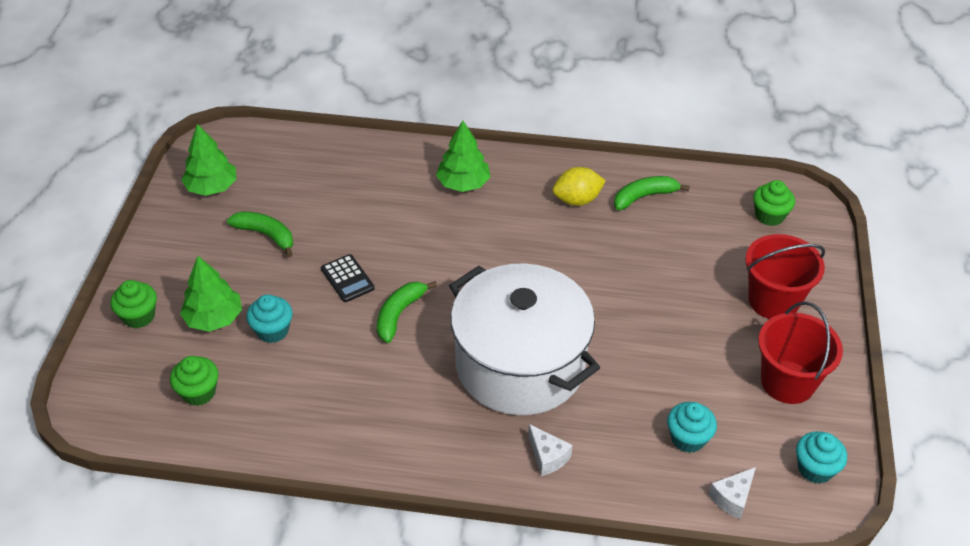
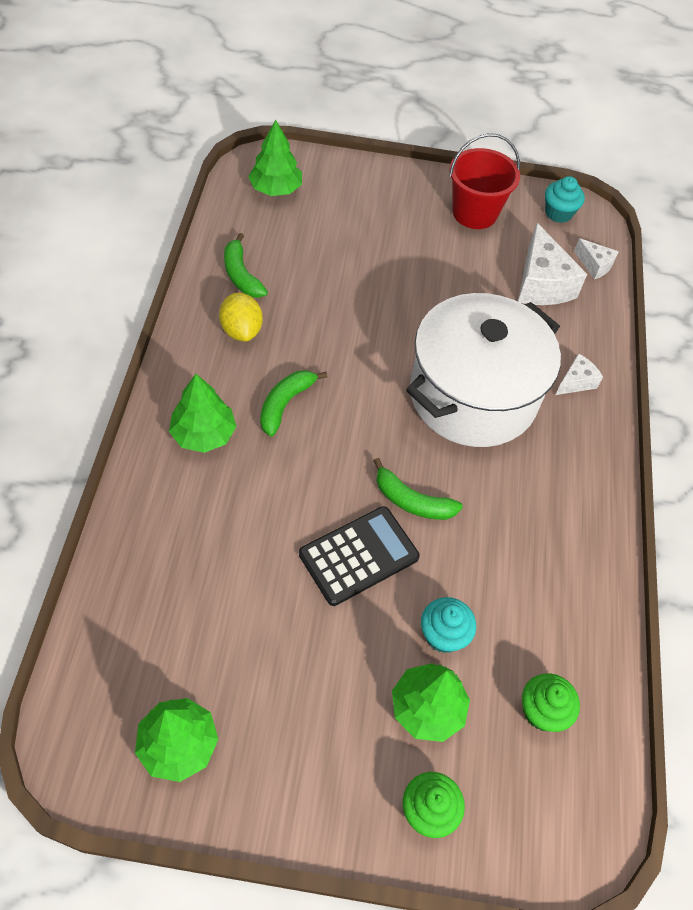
camera: 95 degrees left, 10 degrees up
(266, 235) = (281, 657): green banana -> green banana (285, 404)
(347, 279) = (359, 556): black calculator -> black calculator, size x1.62
(688, 438) = (541, 284): turquoise cupcake -> white cheese
(769, 216) = (275, 189): green cupcake -> green tree
(773, 300) = (384, 205): red bucket -> none

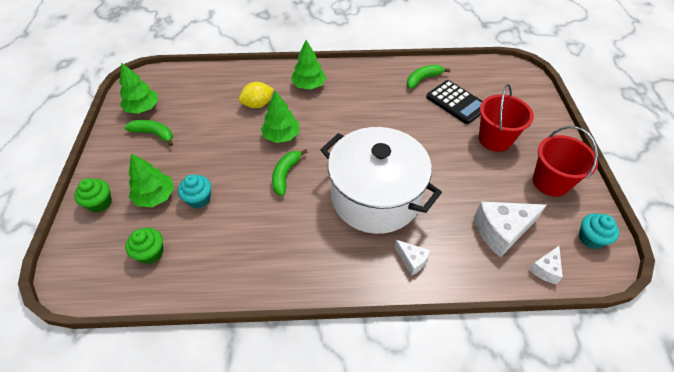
camera: 85 degrees right, 5 degrees down
(241, 330) = (382, 86): yellow lemon -> yellow lemon (258, 104)
(275, 189) = (501, 81): green tree -> green tree (281, 136)
(285, 404) = (338, 111): green banana -> green banana (154, 134)
(359, 556) = (245, 155): black calculator -> black calculator (456, 102)
(392, 237) = (495, 139): none -> red bucket

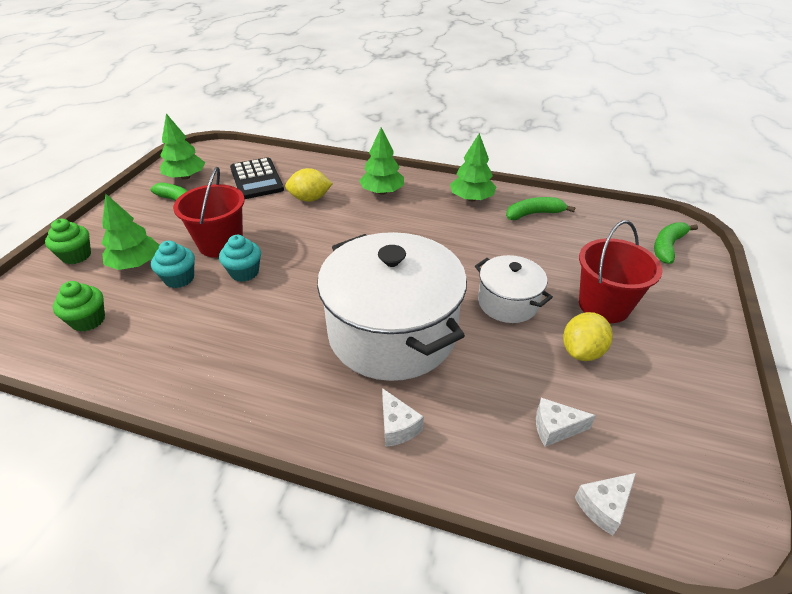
camera: 20 degrees right, 10 degrees down
(281, 136) = (316, 236): green tree -> green tree (471, 198)
(285, 174) = (294, 278): green banana -> green banana (667, 246)
(437, 153) = (508, 303): none -> white pot
(456, 102) = (568, 249): black calculator -> black calculator (256, 179)
(495, 175) = (582, 351): none -> yellow lemon
(501, 231) = (555, 428): white cheese -> white cheese, size x0.53
(550, 182) = (669, 383): red bucket -> red bucket (221, 244)
(590, 238) = (706, 485): turquoise cupcake -> turquoise cupcake (244, 272)

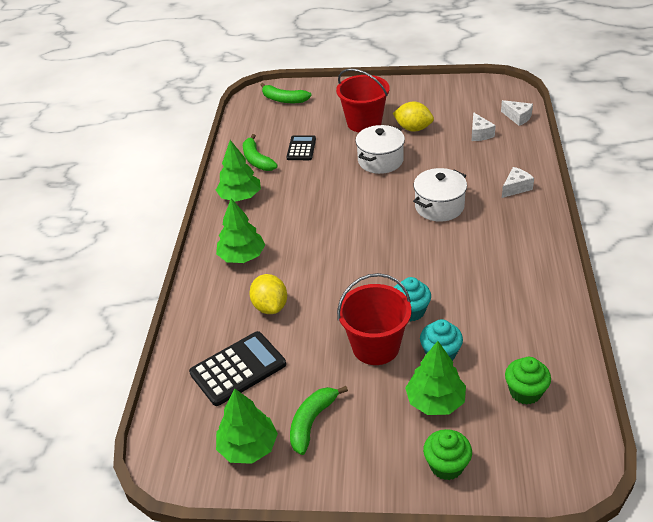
camera: 100 degrees left, 0 degrees up
(392, 333) = (439, 206): white pot -> white pot, size x0.50
(550, 245) = (301, 148): none -> black calculator

